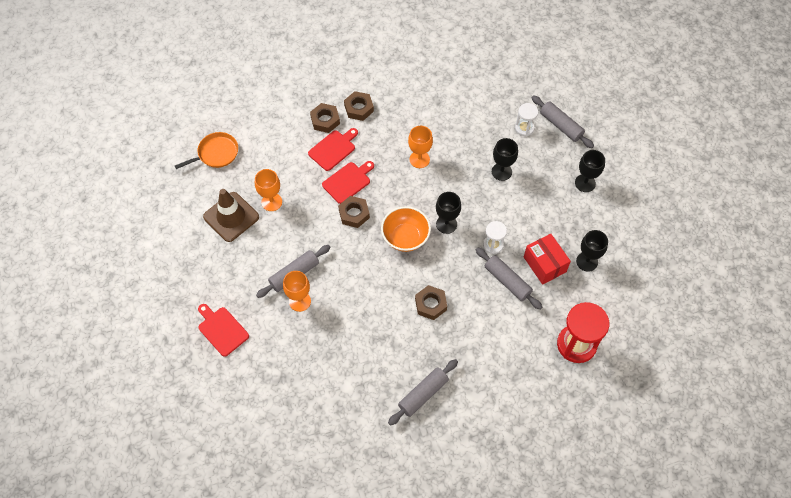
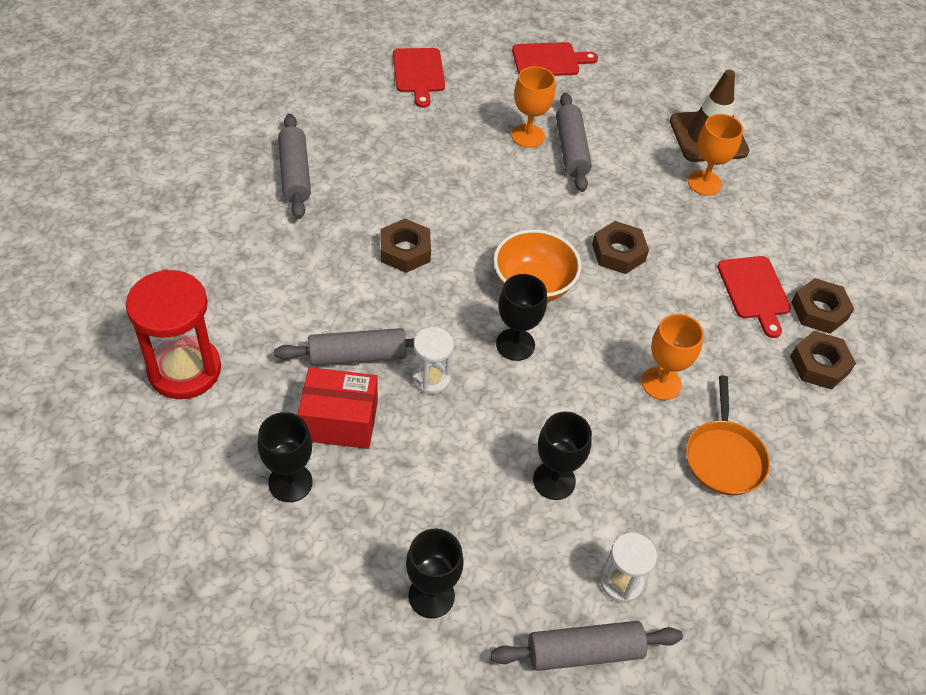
camera: 120 degrees right, 10 degrees down
(216, 153) = (829, 169): orange pan -> orange pan (724, 457)
(348, 181) = (681, 276): red cutting board -> red cutting board (419, 73)

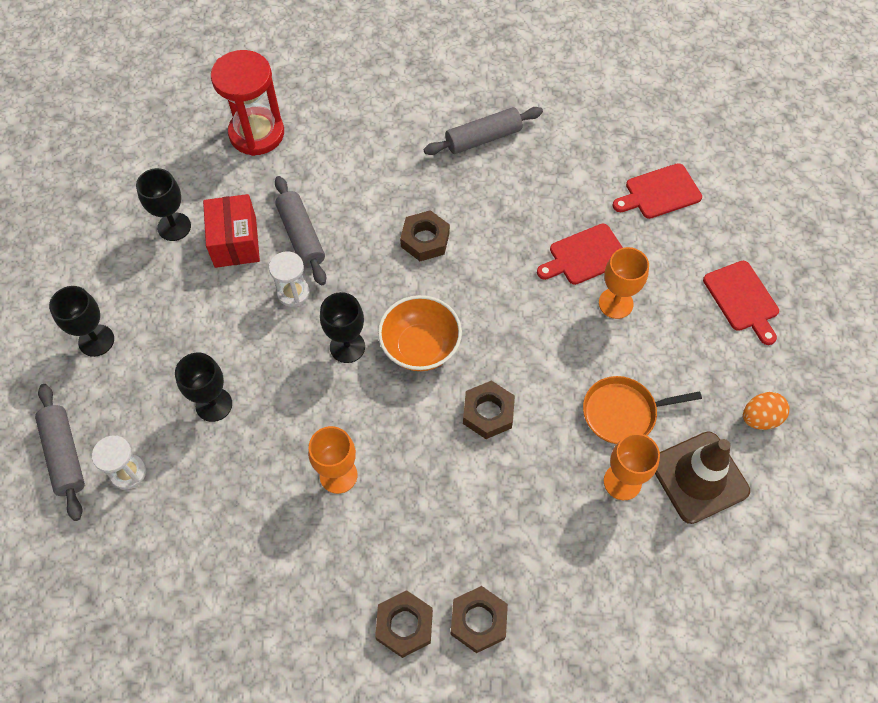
camera: 80 degrees right, 10 degrees up
(571, 150) = (613, 345): grey rolling pin -> none
(663, 86) = (760, 418): none -> orange egg
(724, 457) = (269, 541): orange pan -> orange pan (623, 413)
(754, 291) = (483, 550): red cutting board -> red cutting board (584, 256)

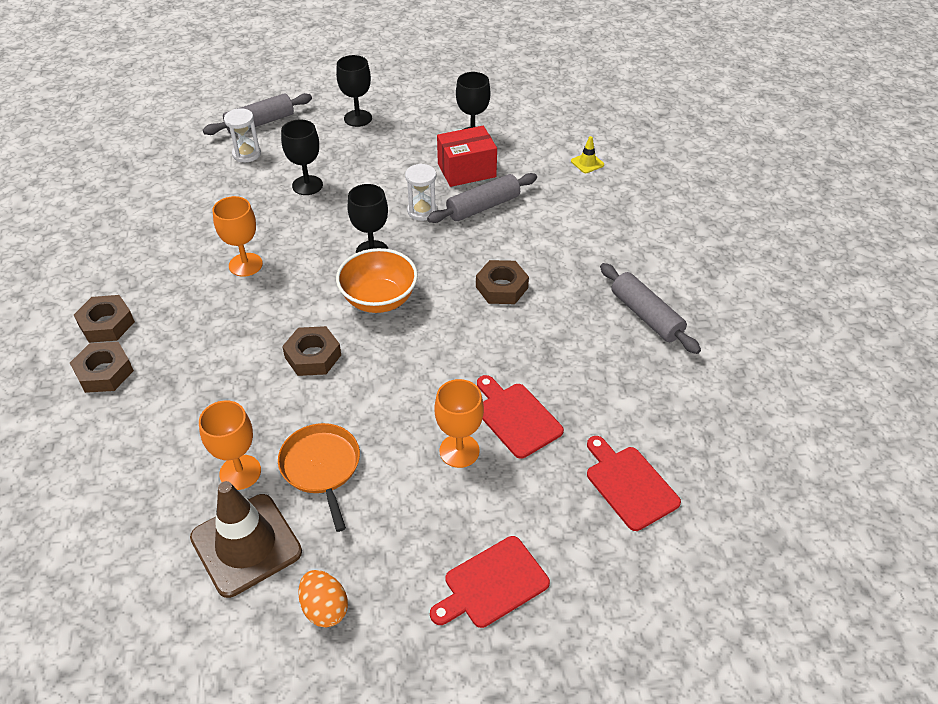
camera: 80 degrees right, 15 degrees down
(256, 133) = (587, 163): red hourglass -> yellow traffic cone

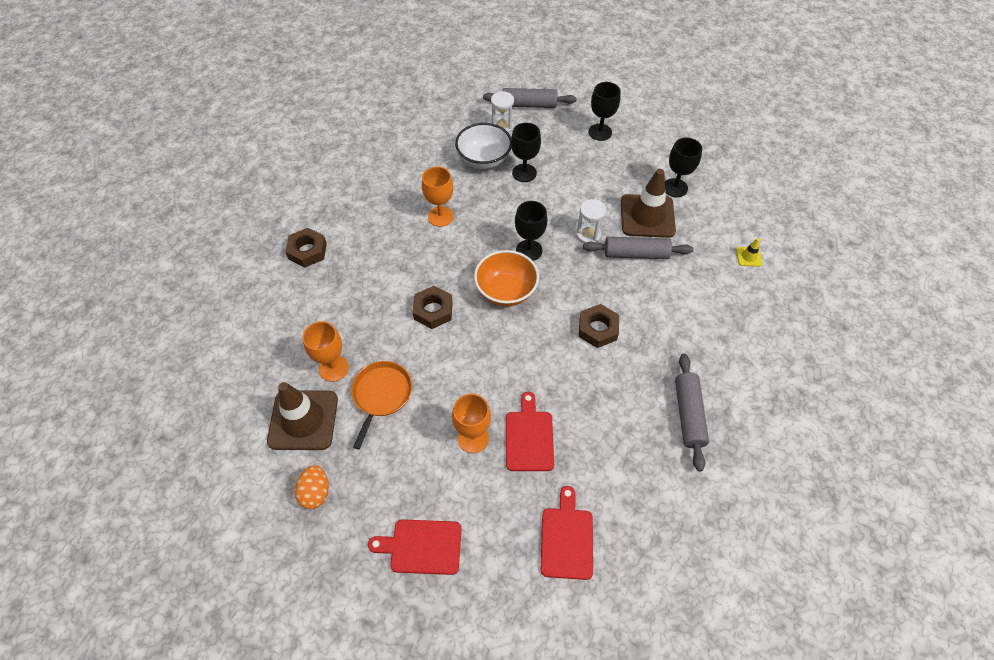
camera: 35 degrees right, 10 degrees up
(106, 324) = (331, 216): brown nut -> none
(251, 191) = (484, 159): none -> white bowl
(466, 170) = (647, 216): red box -> brown traffic cone

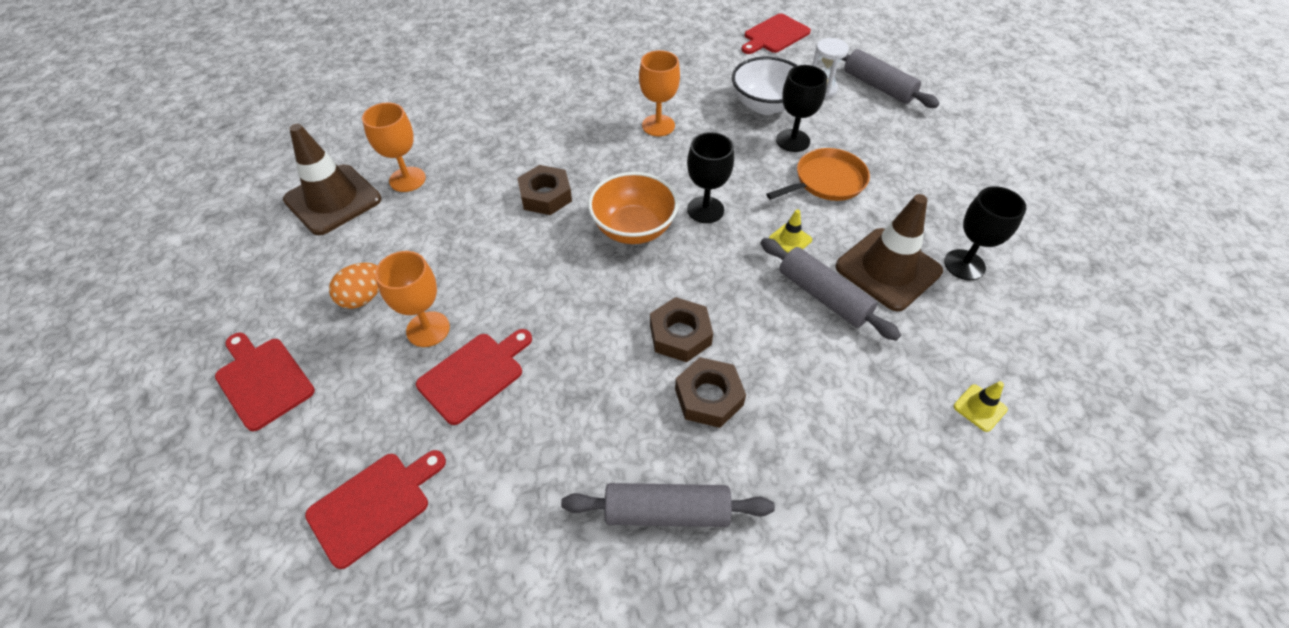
camera: 45 degrees right, 5 degrees down
(307, 251) = (512, 80): brown nut -> brown nut (708, 397)
(315, 492) = (262, 261): orange egg -> orange egg (363, 297)
(381, 395) = (411, 229): orange pan -> orange pan (826, 181)
(433, 105) = (774, 35): none -> red cutting board
(588, 235) = (790, 239): white hourglass -> yellow traffic cone
(600, 132) = (933, 155): black goblet -> none
(688, 414) = (666, 512): grey rolling pin -> grey rolling pin turned 45 degrees clockwise

